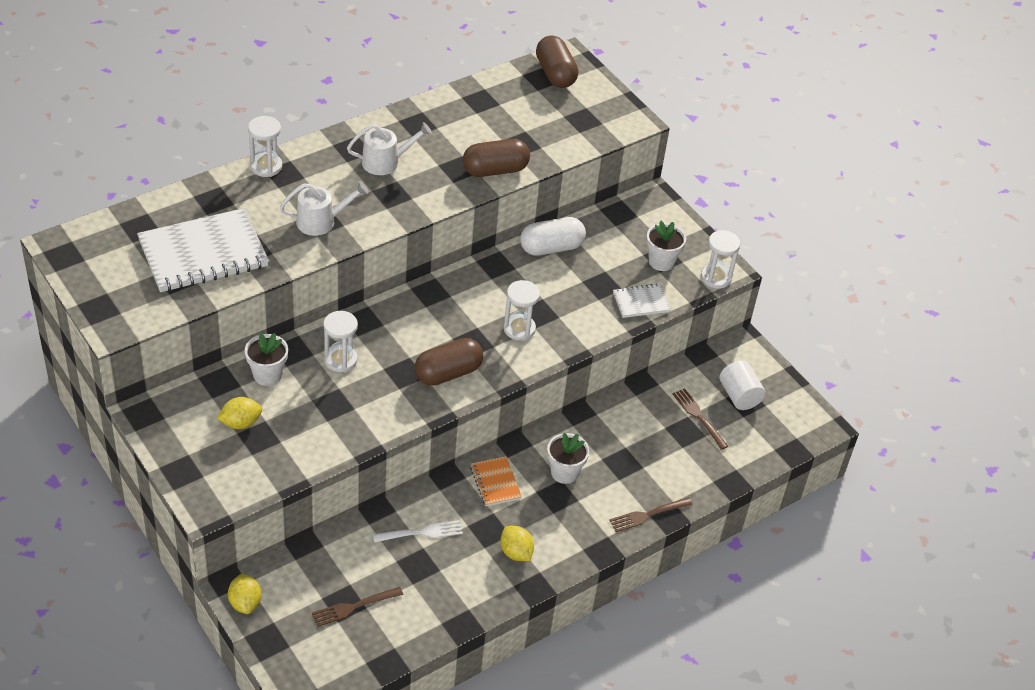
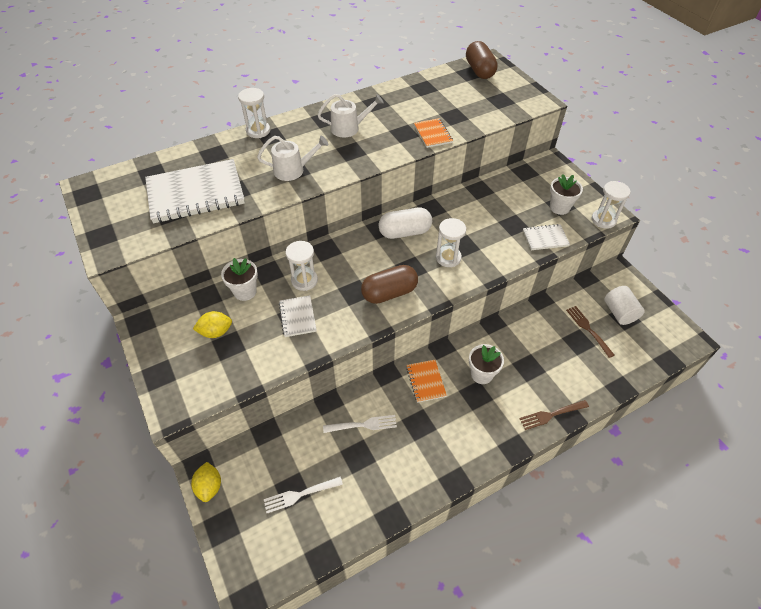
camera: 10 degrees right, 5 degrees up
(338, 403) = (297, 317): none -> white notebook
(354, 606) = (300, 494): brown fork -> white fork
(495, 170) = (432, 134): brown capsule -> orange notebook
(516, 552) = (440, 446): yellow lemon -> none
(551, 248) = (474, 196): white capsule -> white capsule (404, 232)

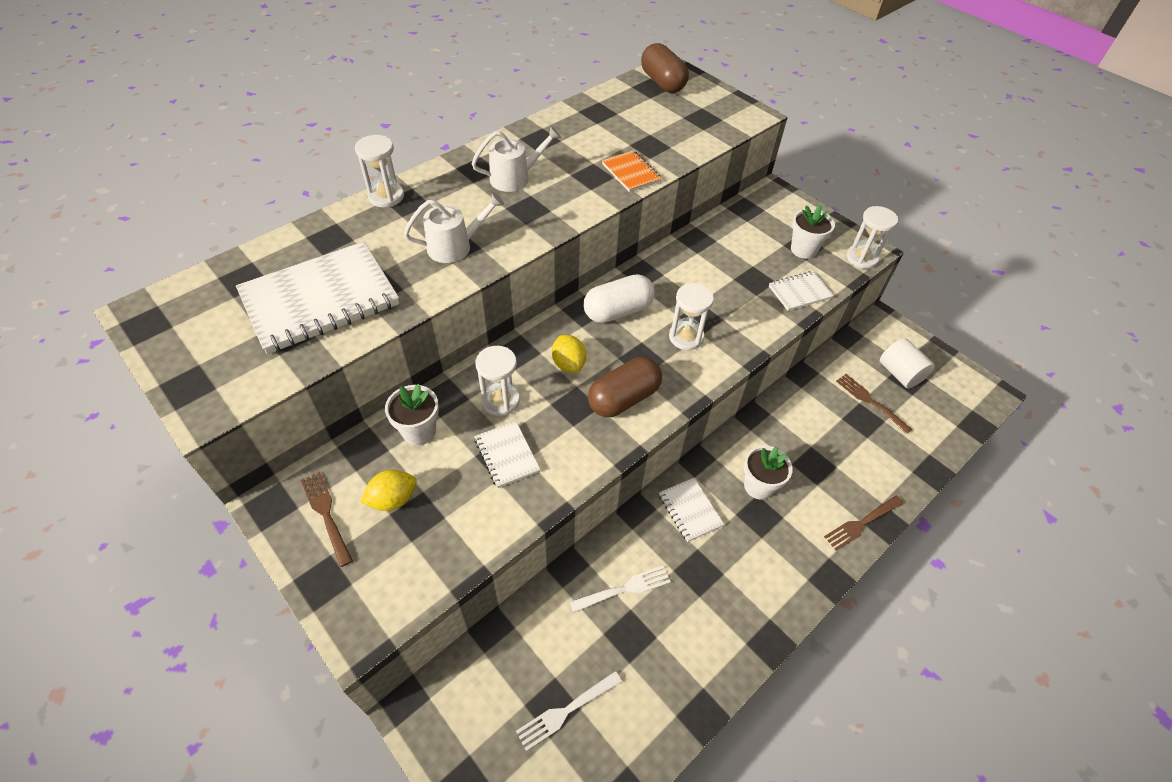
camera: 15 degrees left, 0 degrees up
(172, 334) = (327, 515): none -> brown fork
(209, 486) = (430, 730): yellow lemon -> yellow lemon (568, 364)
(426, 381) = (690, 510): orange notebook -> white notebook

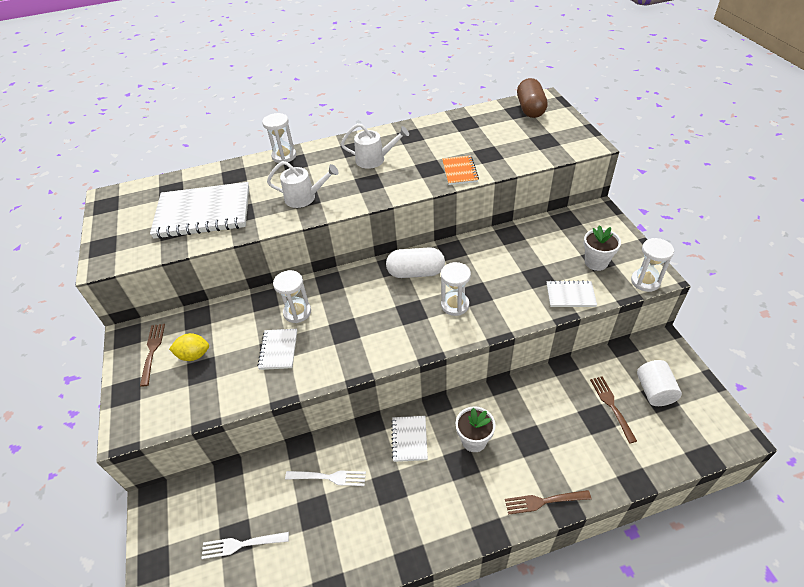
camera: 30 degrees right, 5 degrees down
(419, 431) = (235, 317): white flower pot -> none
(568, 364) = (357, 300): yellow lemon -> none
(623, 398) = (380, 336): brown capsule -> none

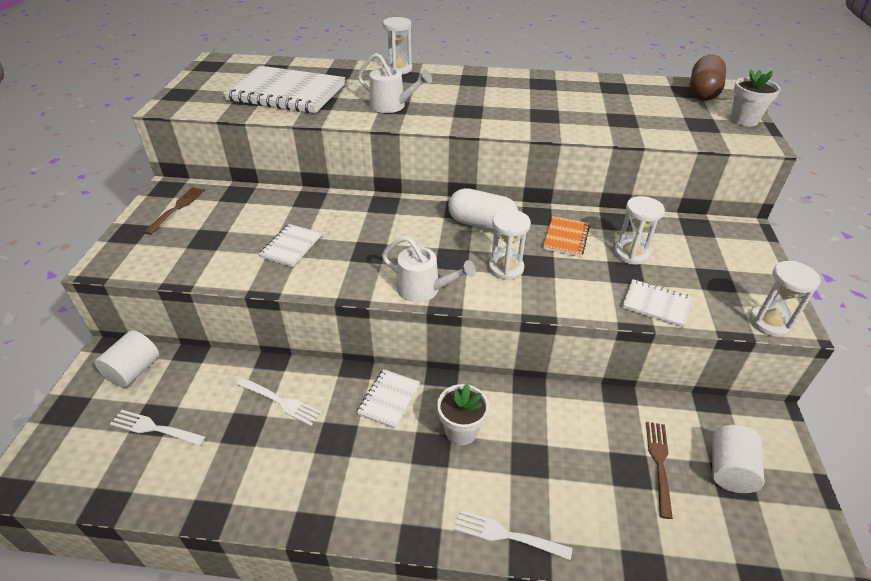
camera: 20 degrees right, 5 degrees down
(189, 505) = (134, 371): none -> white cylinder
(194, 355) = (210, 224): yellow lemon -> none
(297, 312) = (333, 220): white hourglass -> white hourglass (631, 253)
(374, 159) = (489, 93): white watering can -> white watering can (424, 289)
(459, 171) = (577, 126): orange notebook -> orange notebook (565, 238)
(544, 501) = (507, 535): brown fork -> white fork
(596, 262) = (711, 281): white flower pot -> white flower pot (744, 120)

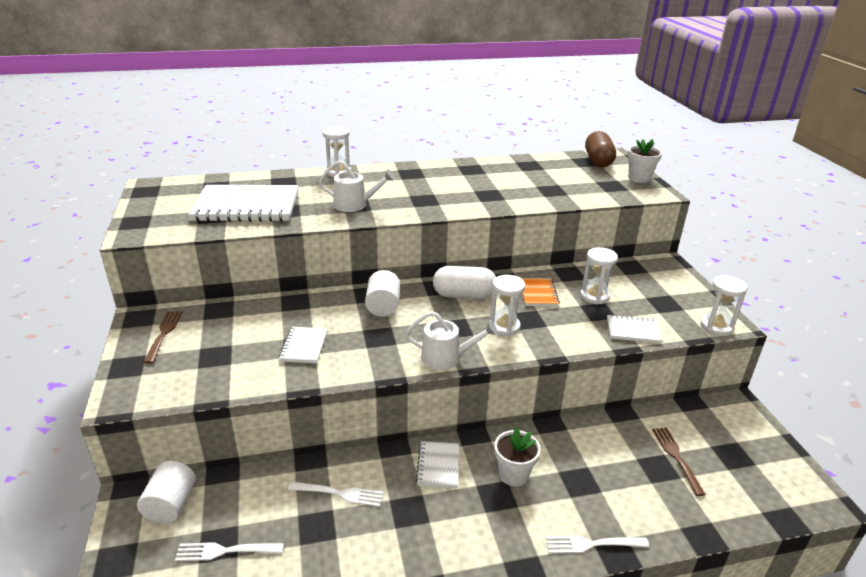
camera: 20 degrees left, 10 degrees down
(729, 470) = (726, 448): white cylinder -> white cylinder (383, 306)

